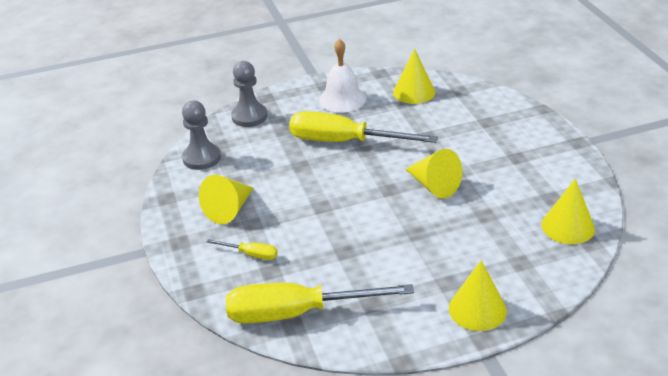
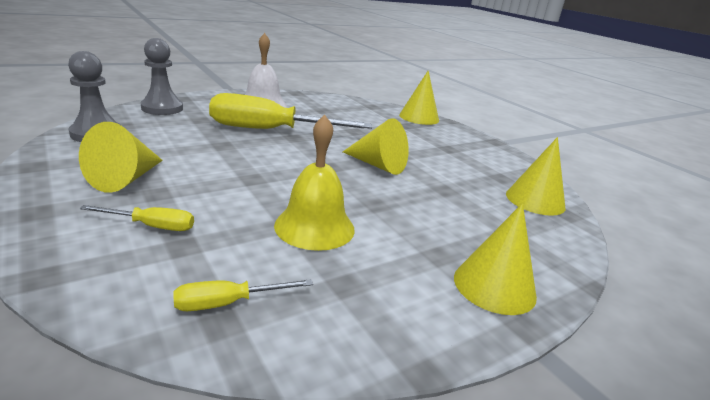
camera: 20 degrees left, 10 degrees down
(297, 313) = (228, 303): yellow screwdriver -> yellow screwdriver, size x0.44
(361, 256) = (314, 227): none -> yellow bell
(414, 92) = (331, 104): yellow cone -> yellow cone (419, 117)

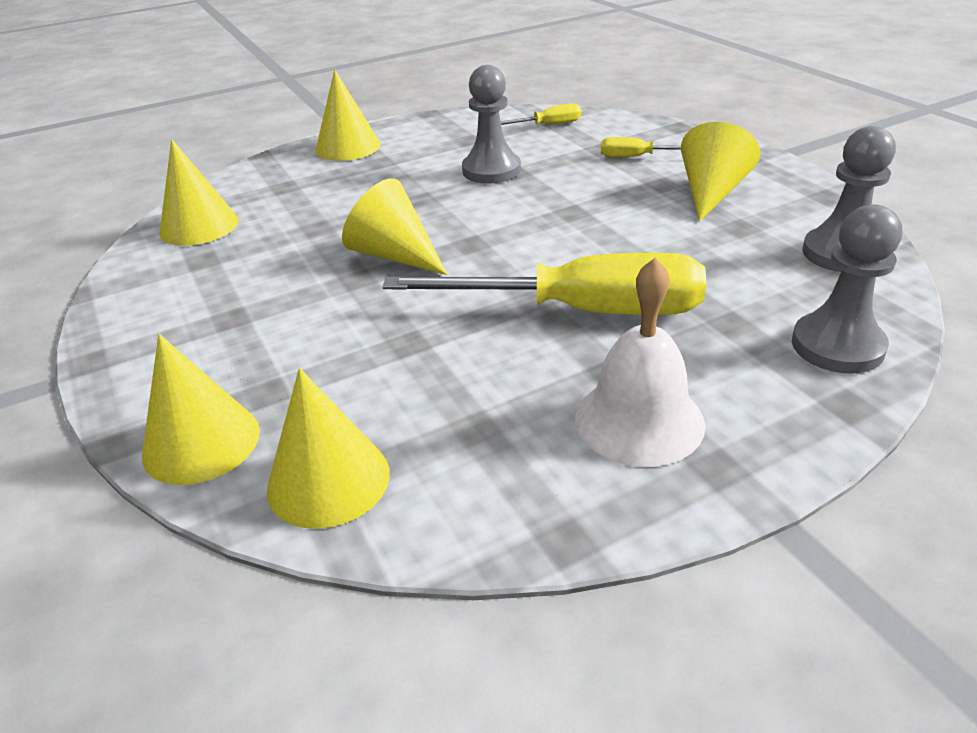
camera: 170 degrees left, 10 degrees up
(314, 227) = (491, 170): yellow bell -> grey pawn
(369, 107) = (328, 480): none -> yellow cone

